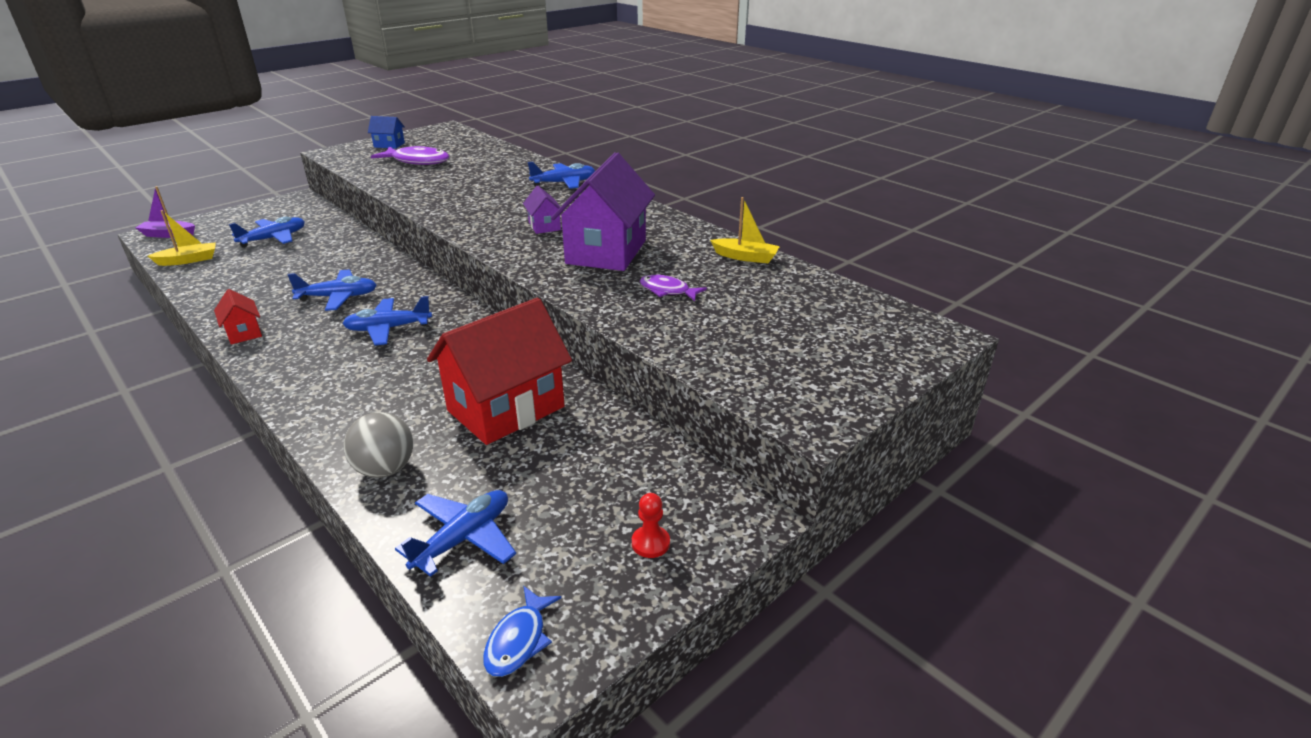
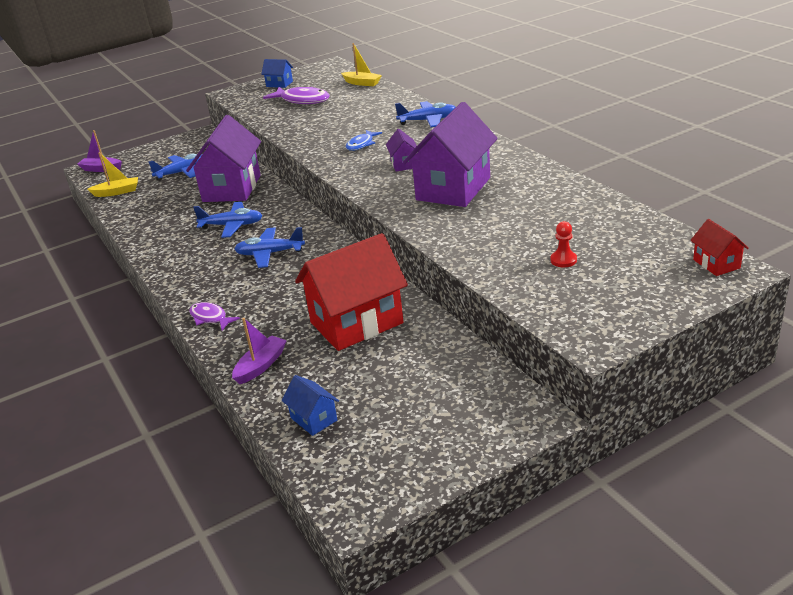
camera: 15 degrees right, 0 degrees up
(243, 333) = (159, 255): red house -> red house (716, 264)
(336, 256) = (232, 188): none -> purple house
(385, 469) = (261, 366): grey ball -> purple boat
(463, 538) = (314, 419): blue plane -> blue house
(519, 640) = (345, 490): blue fish -> blue fish (361, 144)
(650, 543) = (453, 431): red pawn -> red pawn (563, 260)
(667, 291) = (499, 226): purple fish -> purple fish (210, 318)
(745, 257) = (577, 194): yellow boat -> yellow boat (362, 83)

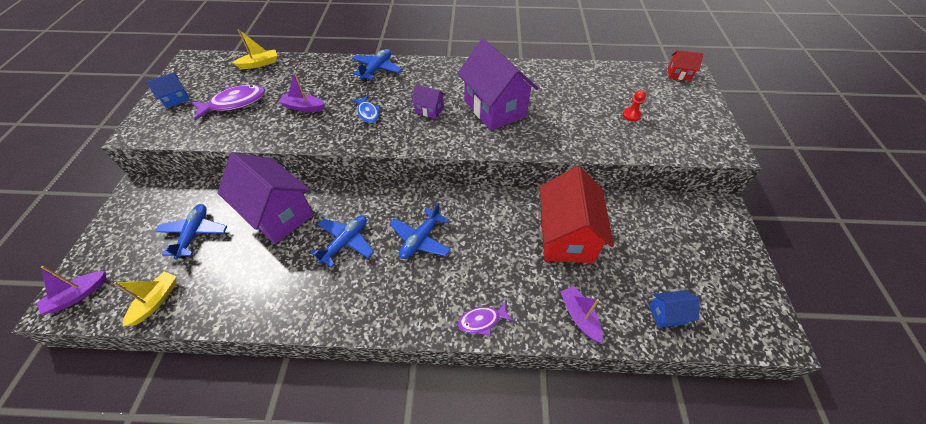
camera: 60 degrees left, 20 degrees up
(332, 121) = (303, 107): none -> purple boat

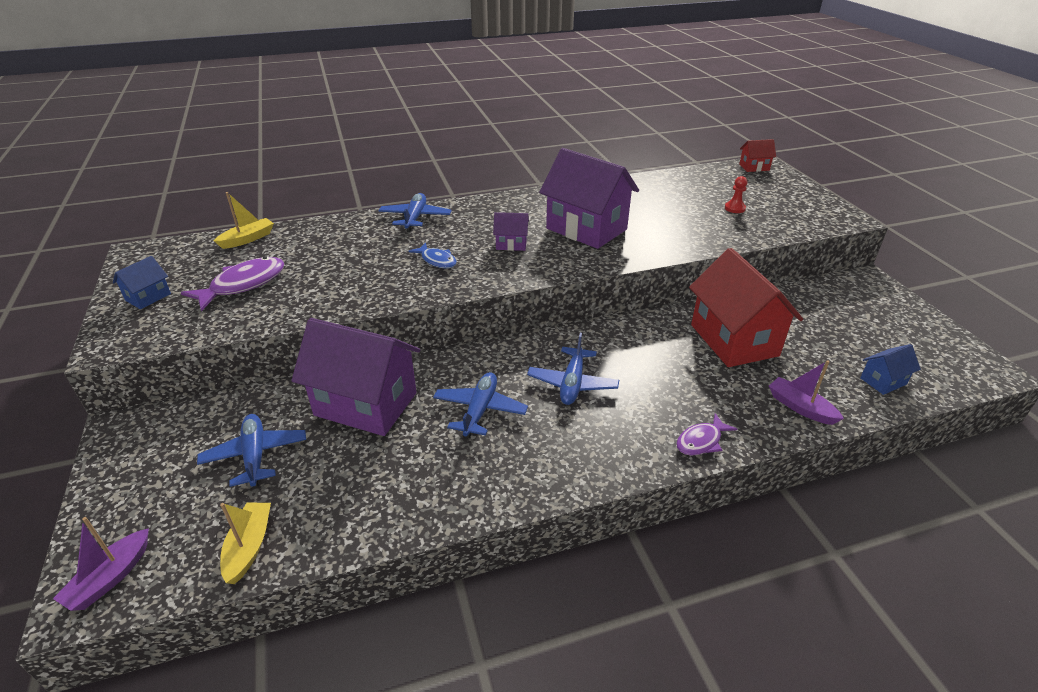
camera: 20 degrees left, 15 degrees down
(303, 107) = (346, 271): purple boat -> none

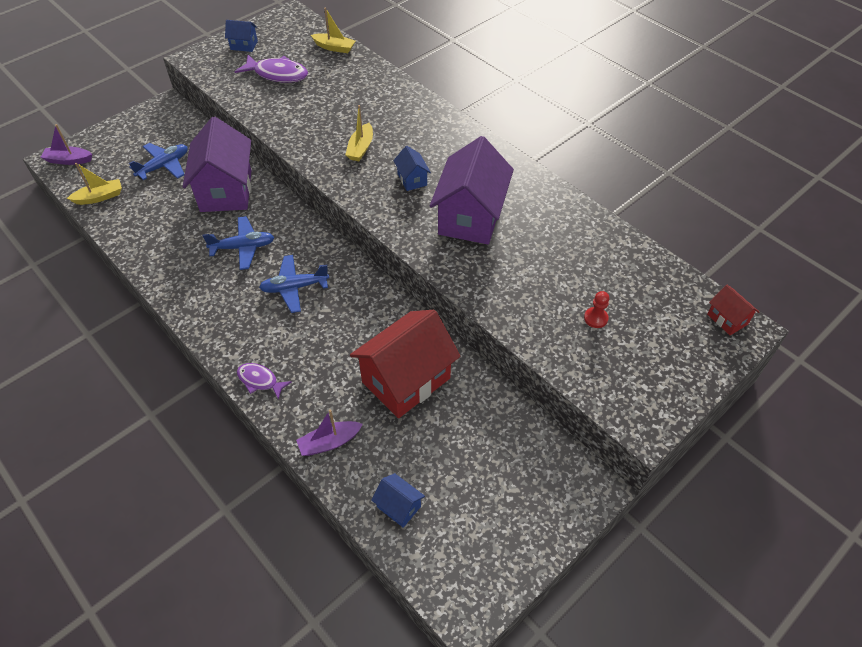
camera: 65 degrees right, 15 degrees up
(415, 218) = (419, 111): blue plane -> none
(437, 260) = (360, 148): blue fish -> yellow boat
(511, 244) = (412, 179): purple house -> blue house
(800, 407) = (329, 442): purple boat -> purple boat turned 135 degrees counterclockwise

